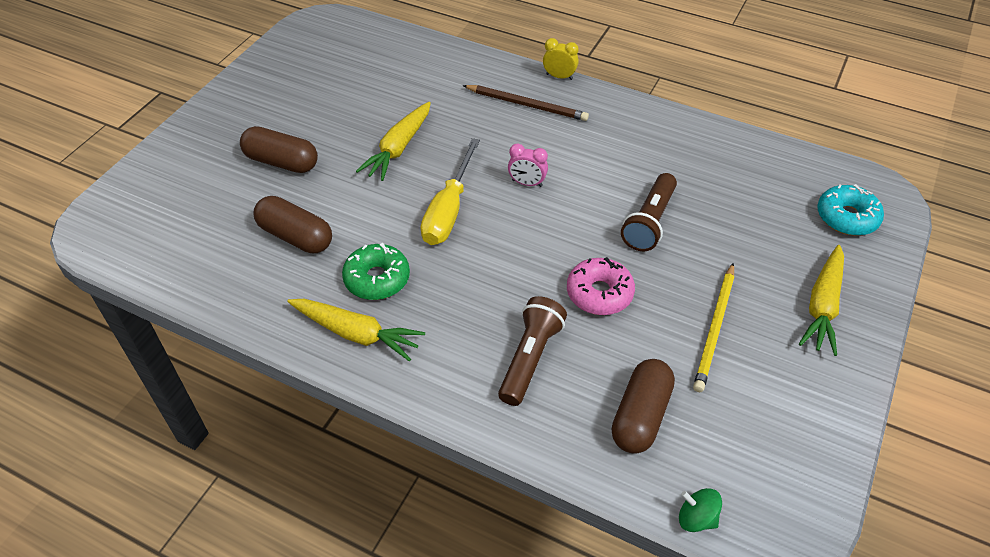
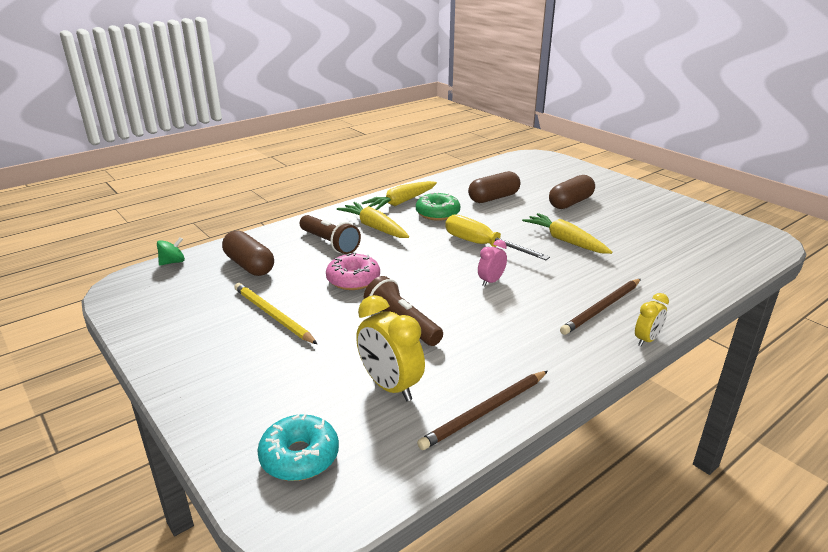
camera: 115 degrees right, 20 degrees down
(717, 140) = (485, 411): none -> brown pencil
(736, 198) = (390, 386): none -> yellow clock
(822, 306) = (229, 379): yellow carrot -> yellow carrot (374, 227)

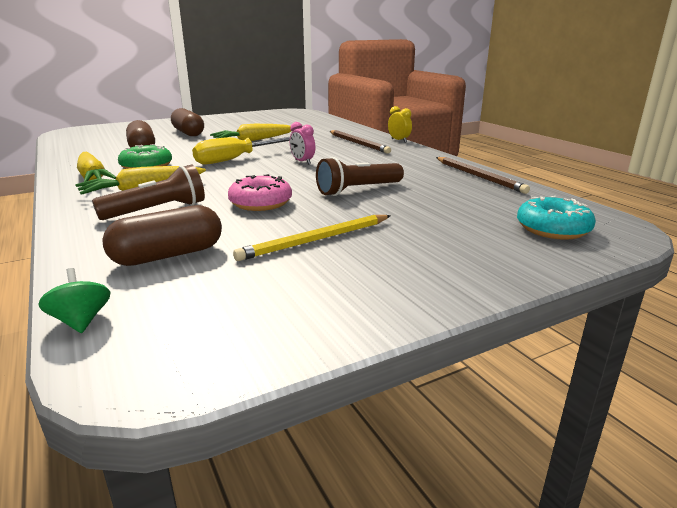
camera: 80 degrees left, 5 degrees down
(390, 386) = (452, 198): yellow clock -> none

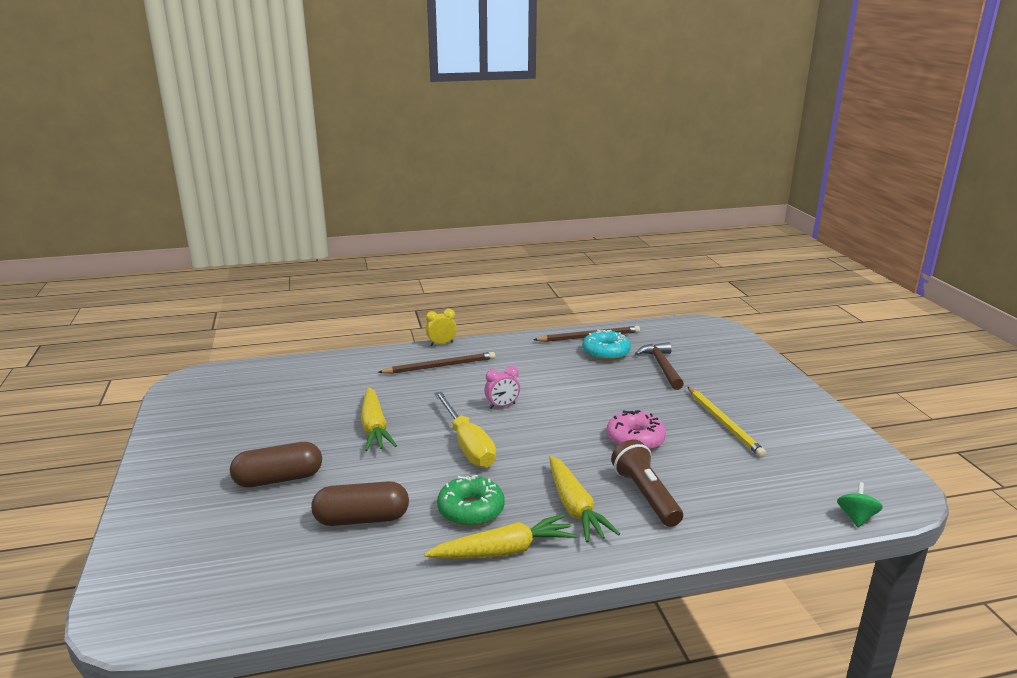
camera: 75 degrees left, 0 degrees up
(81, 321) = (856, 517): green spinning top -> green spinning top turned 120 degrees clockwise
(168, 255) = (752, 487): brown capsule -> none
(358, 190) = (610, 391): brown flashlight -> none
(441, 207) = (662, 367): none -> brown hammer
(552, 229) = (709, 342): turquoise donut -> turquoise donut (605, 353)

